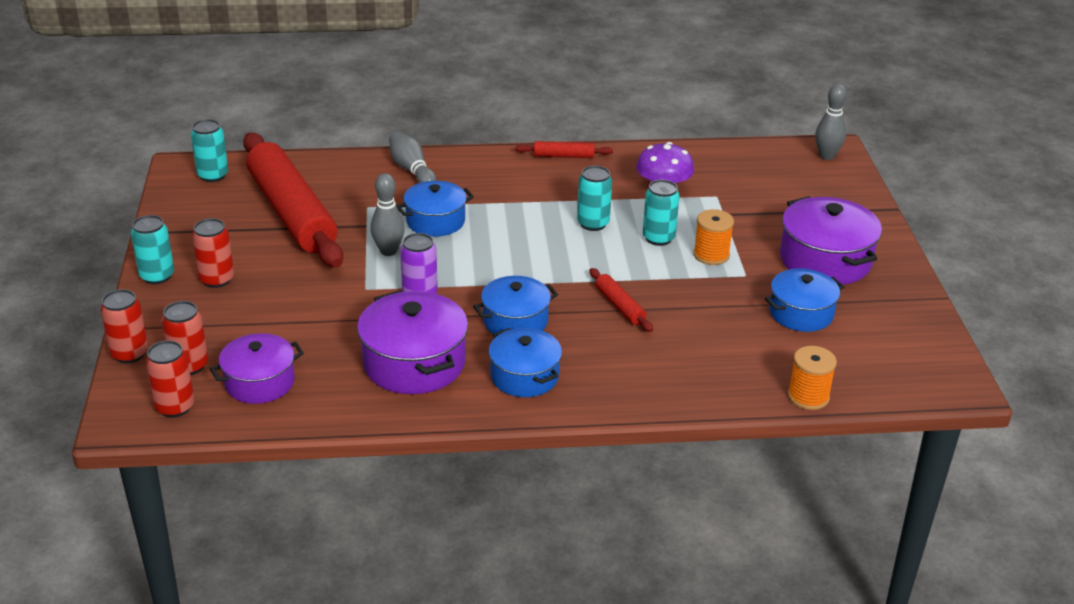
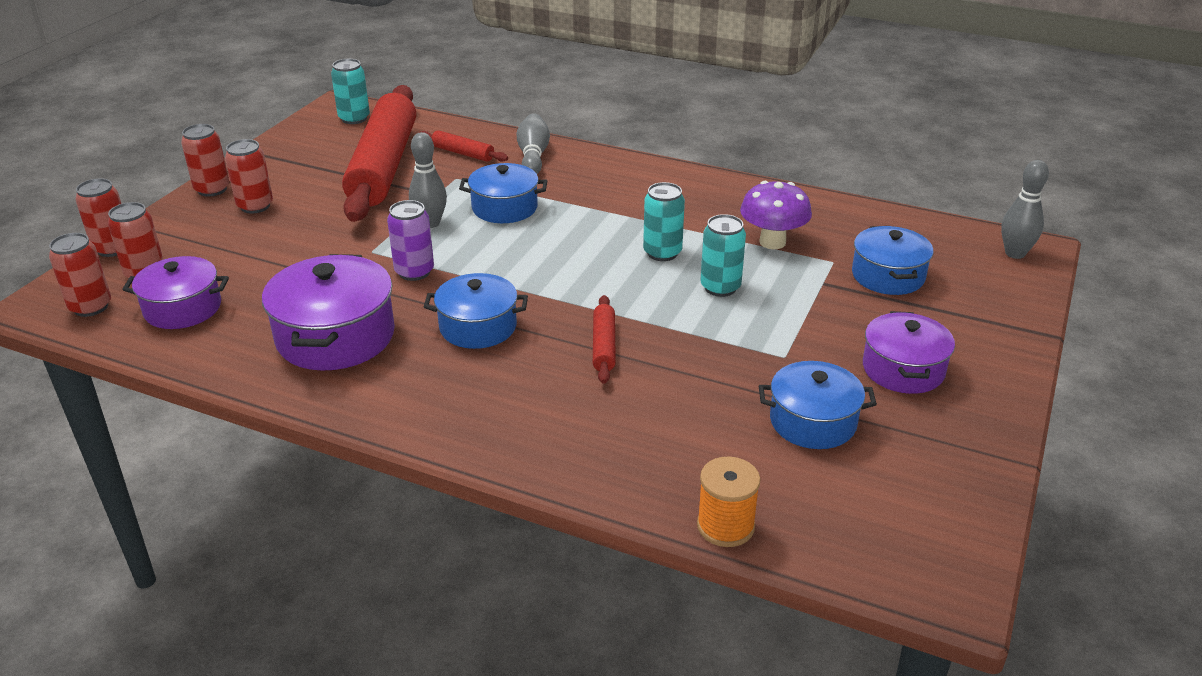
camera: 30 degrees right, 0 degrees up
(157, 276) = (212, 189): turquoise can -> red can
(524, 376) = (426, 386): blue pot -> blue pot (888, 276)
(563, 156) = (699, 179): red rolling pin -> red rolling pin (463, 153)
(711, 255) = (764, 322): orange spool -> none
(825, 260) = (903, 369): purple pot -> purple pot, size x0.66

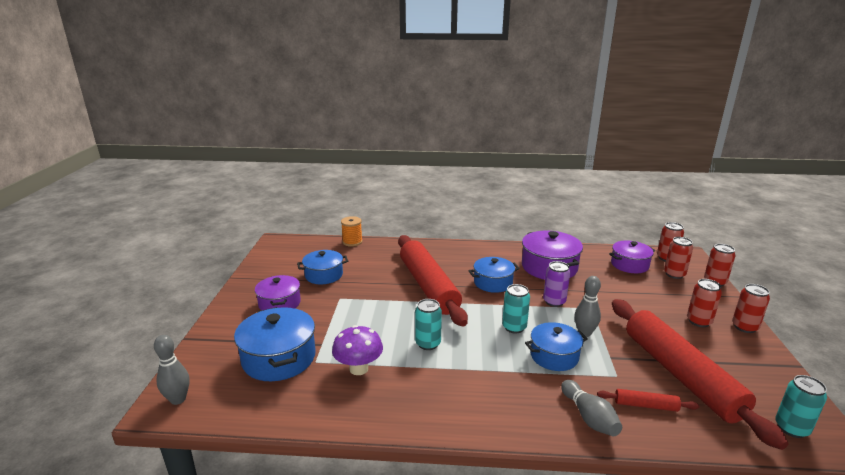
camera: 160 degrees right, 10 degrees down
(604, 346) = (428, 286): red rolling pin -> red rolling pin, size x2.49
(720, 287) = (383, 328): turquoise can -> turquoise can (514, 327)
(888, 276) = (279, 358): blue pot -> blue pot, size x1.51

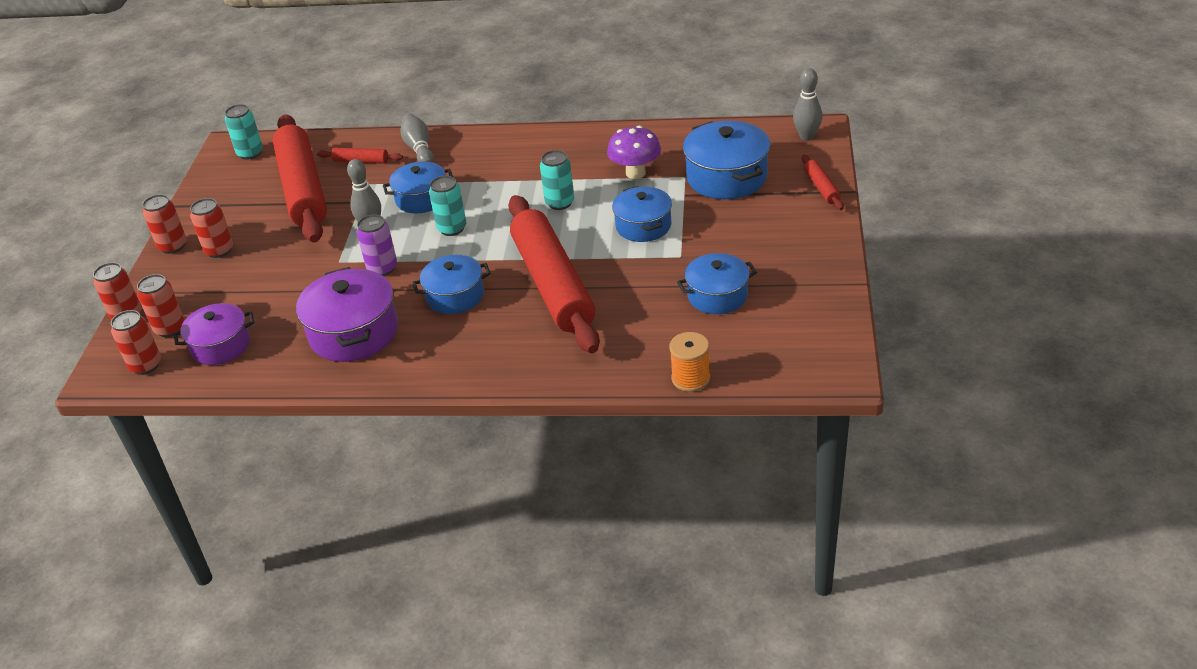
camera: 175 degrees left, 15 degrees up
(207, 342) = (821, 188): none -> red rolling pin
(279, 303) = (762, 243): purple pot -> none
(361, 320) = (643, 226): none -> blue pot

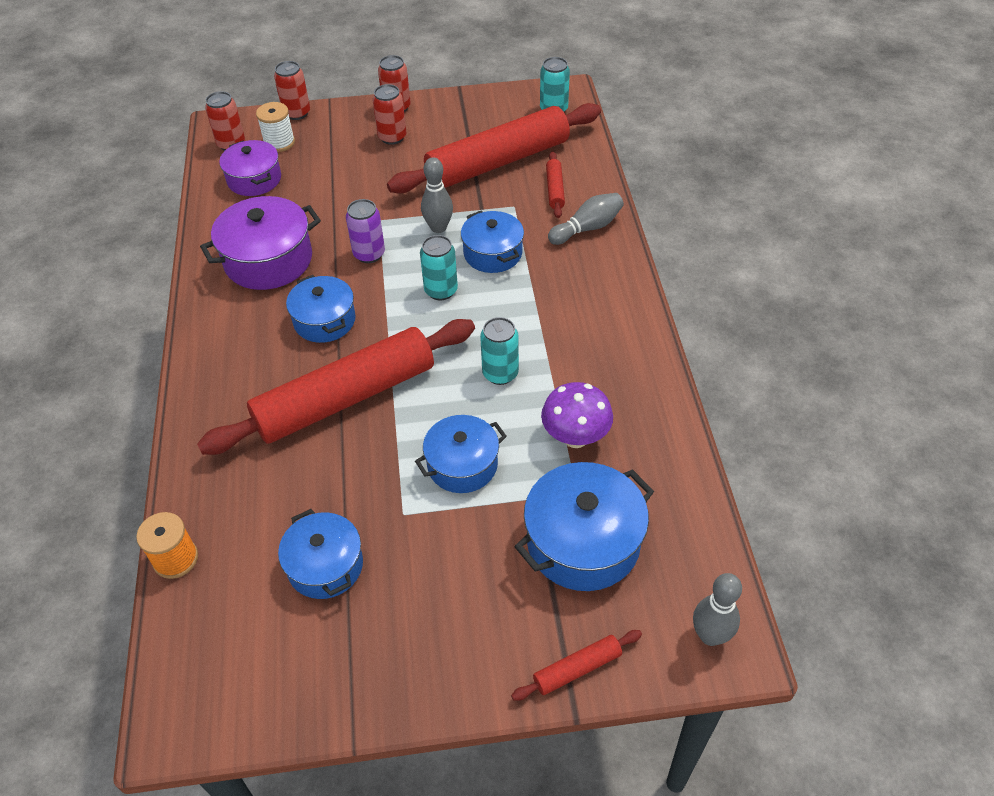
camera: 75 degrees right, 10 degrees up
(170, 328) = (279, 142): red can -> white spool

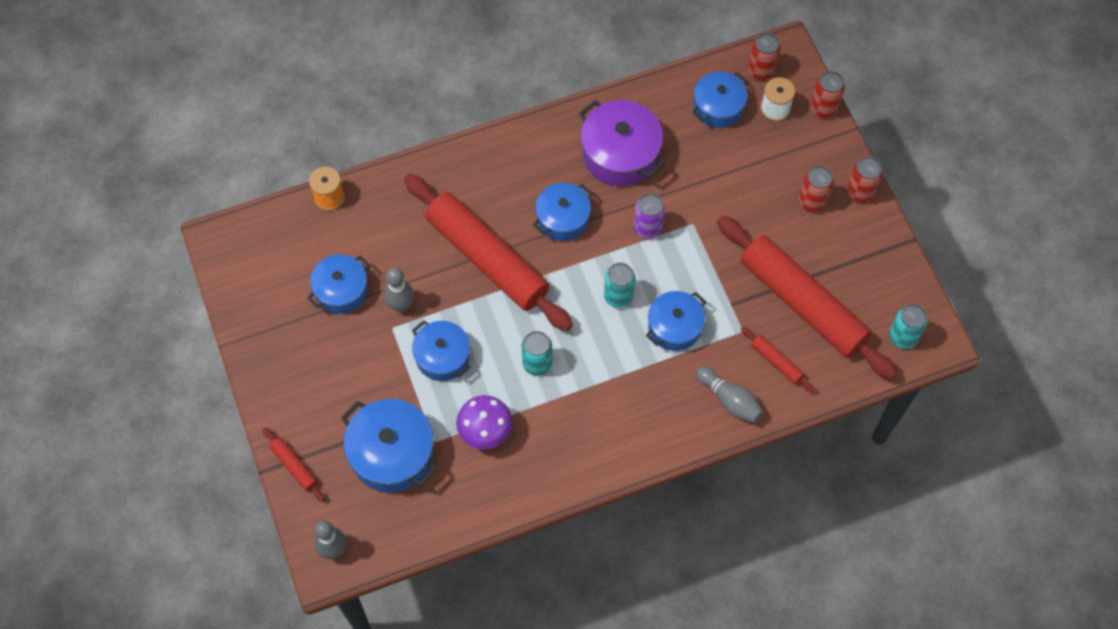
camera: 75 degrees right, 15 degrees up
(254, 179) = (718, 107): purple pot -> blue pot
(438, 228) = (696, 274): grey bowling pin -> grey bowling pin (401, 305)
(555, 189) = (776, 362): red rolling pin -> red rolling pin turned 60 degrees clockwise

